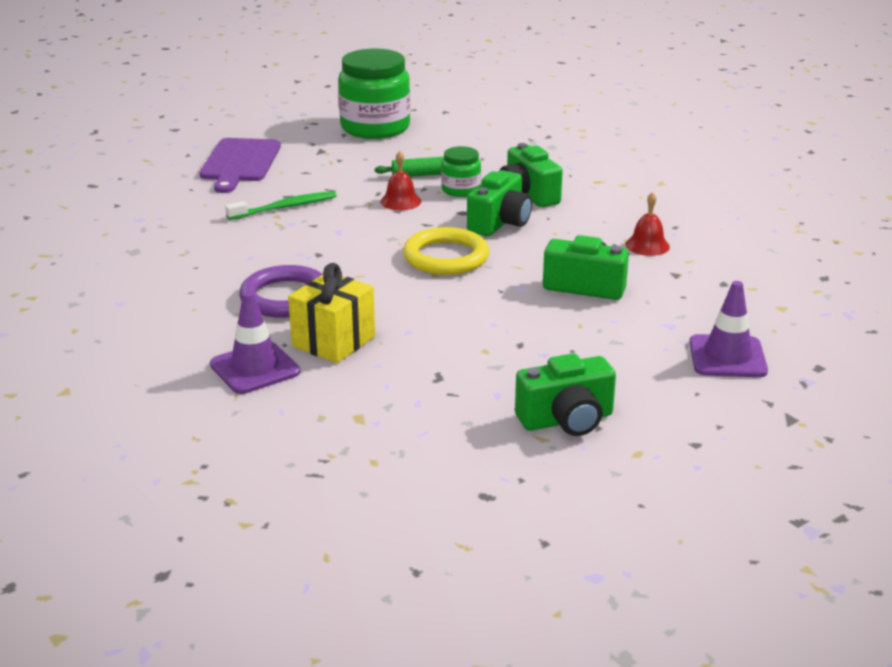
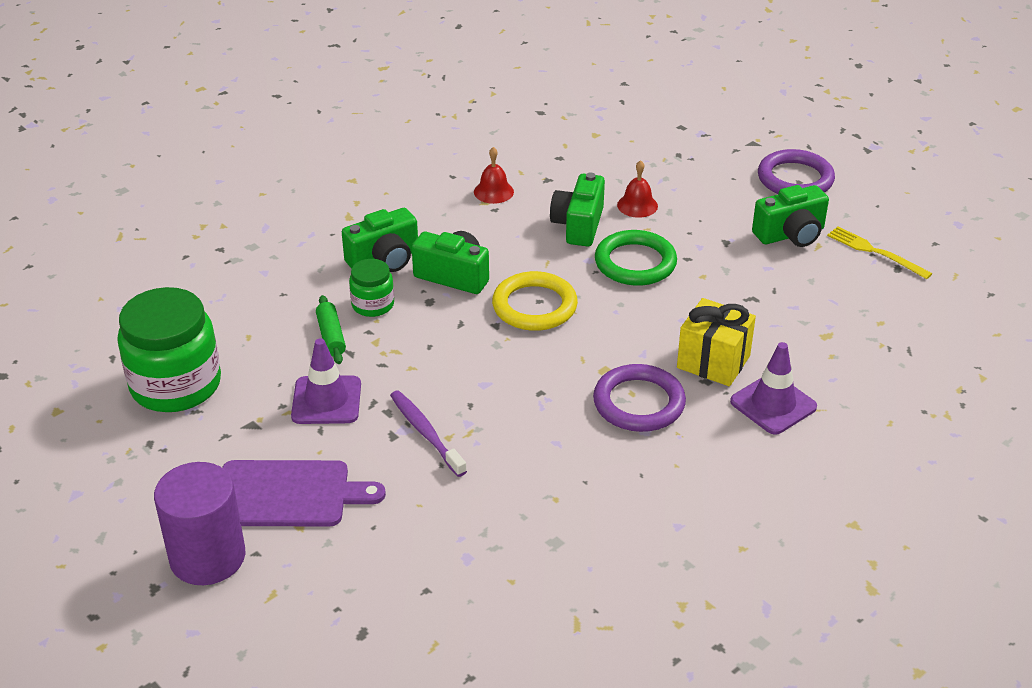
camera: 95 degrees left, 10 degrees up
(192, 141) = (207, 557): none -> purple cylinder
(285, 207) = (426, 433): green toothbrush -> purple toothbrush
(400, 201) = (404, 345): red bell -> red bell (637, 205)
(513, 313) = (635, 263): none -> green ring
(524, 482) = (875, 252): none -> yellow fork
(566, 420) = (790, 234): green camera -> green camera turned 90 degrees clockwise
(702, 441) = (795, 179): none -> purple ring
(727, 357) = (678, 162): purple traffic cone -> purple traffic cone (326, 400)

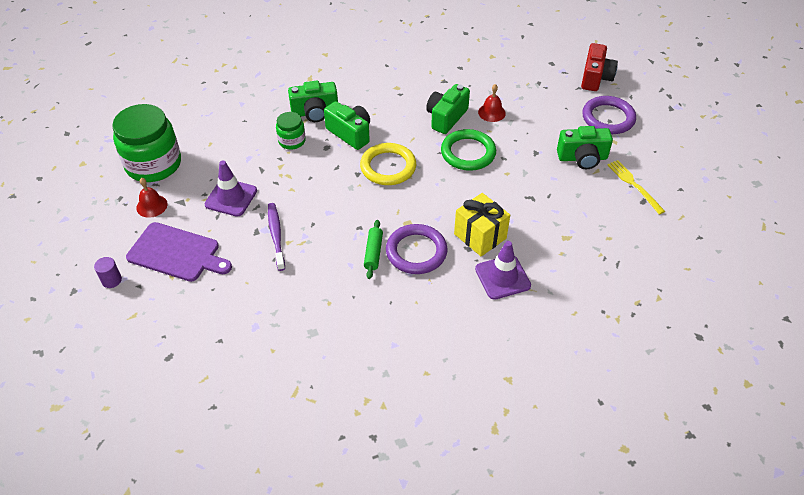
camera: 20 degrees right, 10 degrees up
(207, 557) = (111, 280): purple cylinder -> purple cylinder, size x0.43
(331, 336) = (256, 156): green rolling pin -> green rolling pin (373, 253)
(493, 191) = (406, 81): red bell -> red bell (152, 206)
(750, 133) = (595, 78): none -> red camera

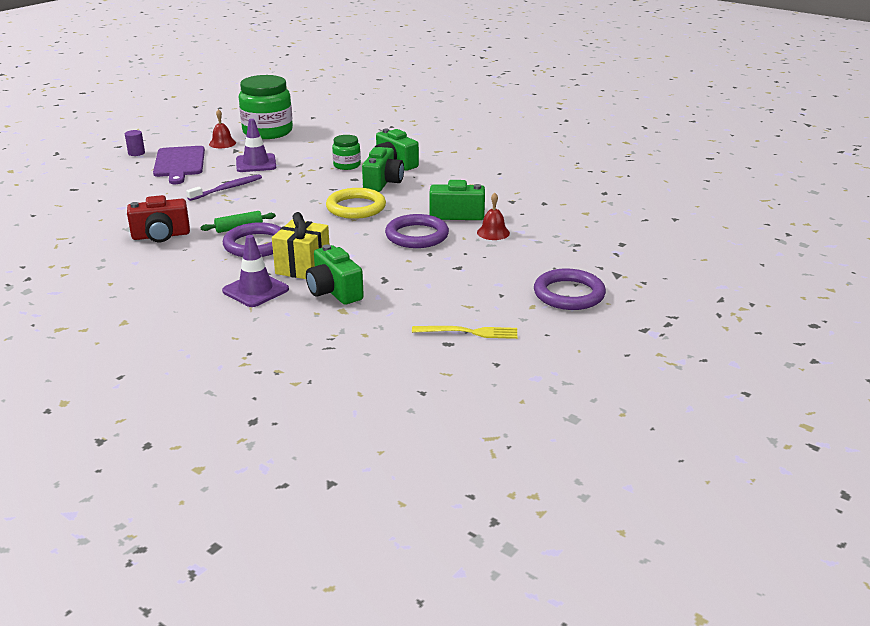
camera: 60 degrees right, 20 degrees down
(468, 153) = (417, 235): green ring -> purple ring
(582, 158) = (479, 293): green camera -> green camera (334, 291)
(595, 78) = (632, 272): red camera -> red camera (161, 236)
(634, 185) = (469, 332): yellow fork -> yellow fork turned 60 degrees clockwise

